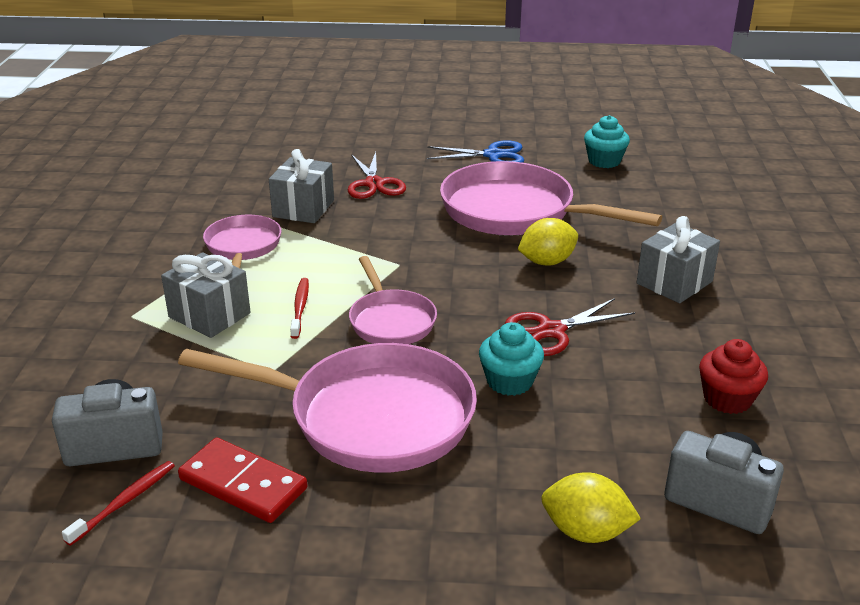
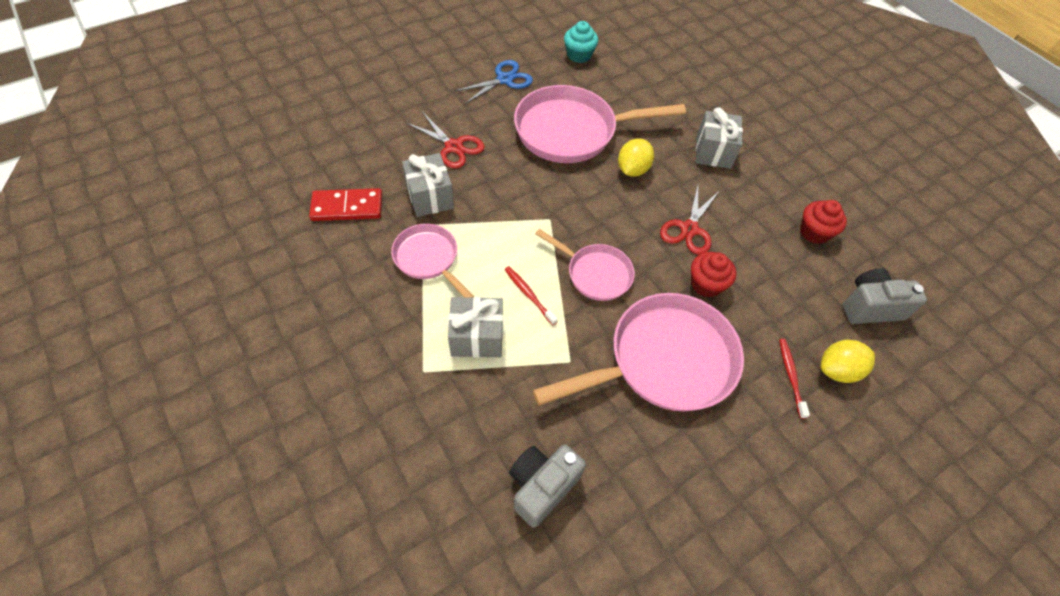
camera: 40 degrees left, 25 degrees up
(124, 502) = (599, 525): red toothbrush -> red toothbrush (791, 376)
(243, 484) = (649, 461): red domino -> red domino (347, 207)
(509, 381) = (706, 284): turquoise cupcake -> red cupcake

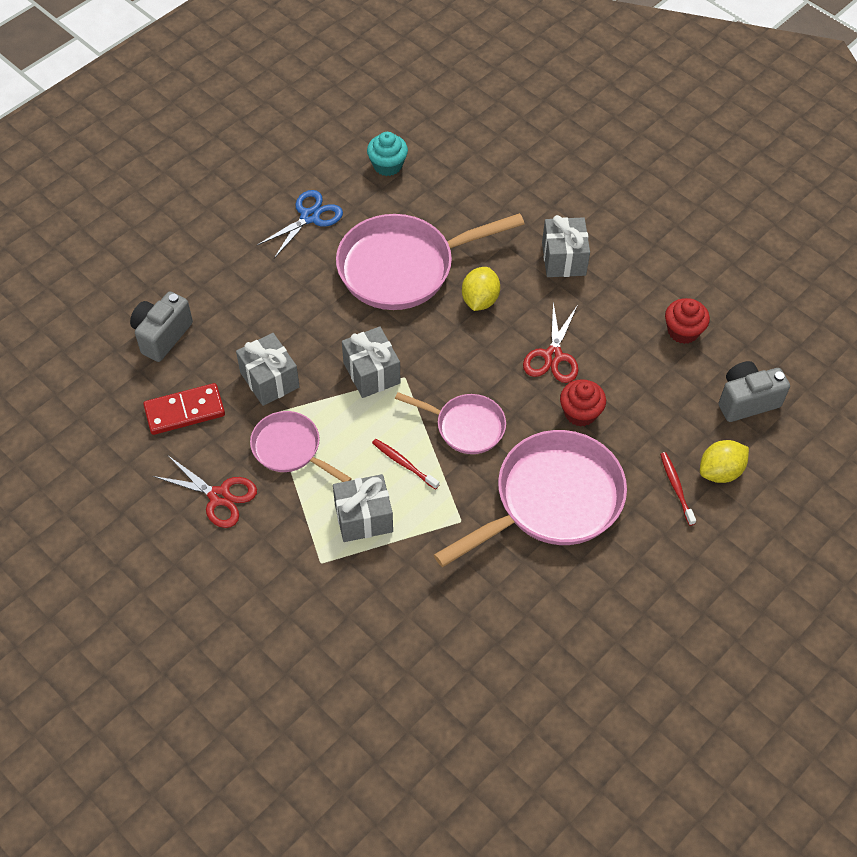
camera: 10 degrees left, 0 degrees up
(453, 147) = (277, 315): red scissors -> red scissors (219, 496)
(521, 209) = (371, 373): none -> grey gift
(542, 486) = (462, 640): grey camera -> grey camera (162, 335)

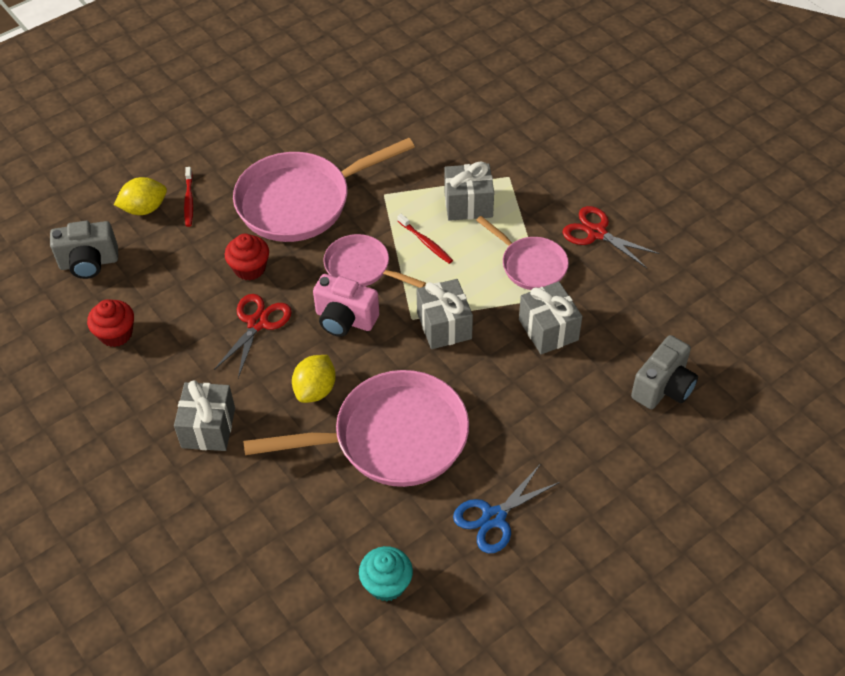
camera: 170 degrees left, 5 degrees down
(185, 411) = (633, 308): red domino -> none
(469, 369) = (345, 320): none -> pink camera

